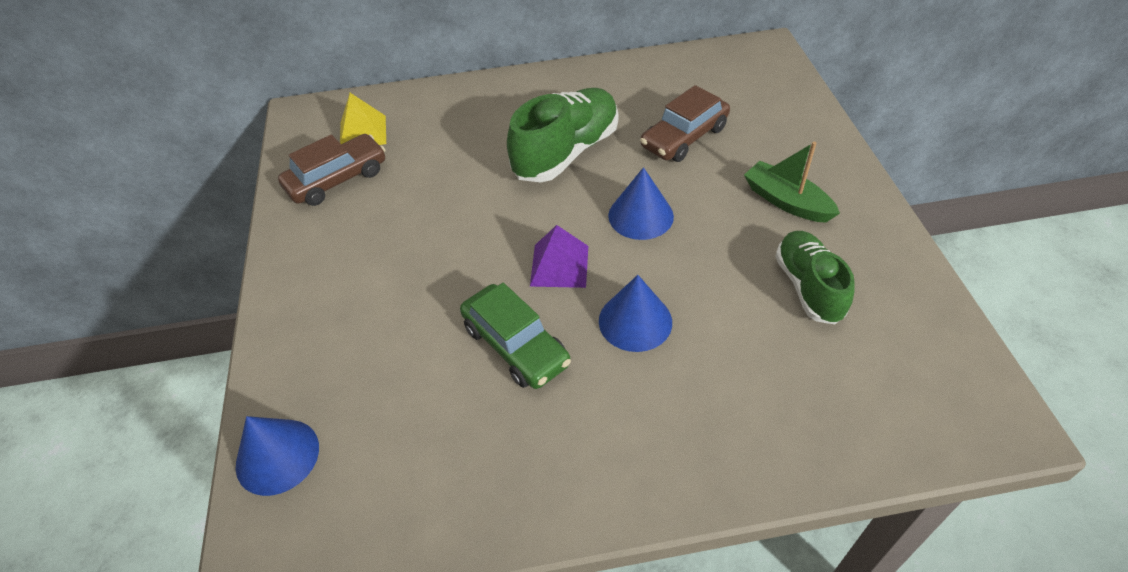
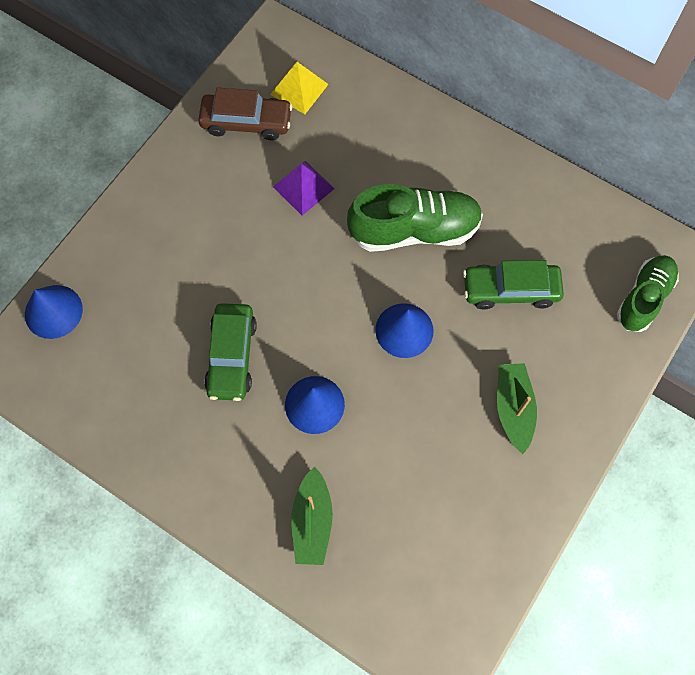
camera: 40 degrees right, 20 degrees up
(559, 265) = (313, 322): purple pyramid -> purple pyramid (303, 187)
(684, 137) = (510, 290): brown car -> green car
(749, 411) = (312, 521): none -> green boat
(808, 287) = (445, 482): green shoe -> green shoe (644, 298)

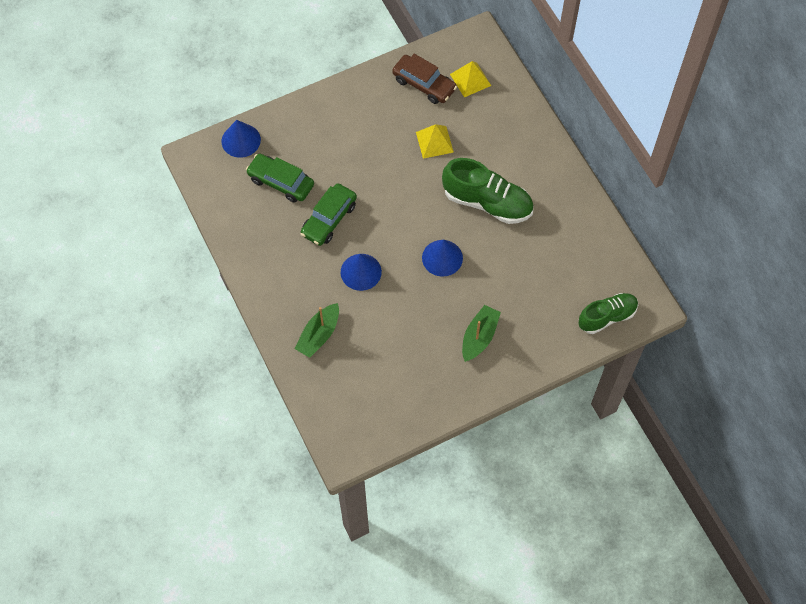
camera: 30 degrees right, 5 degrees down
(303, 187) = (434, 142): purple pyramid -> yellow pyramid
(510, 290) = (524, 268): green car -> green car (281, 182)

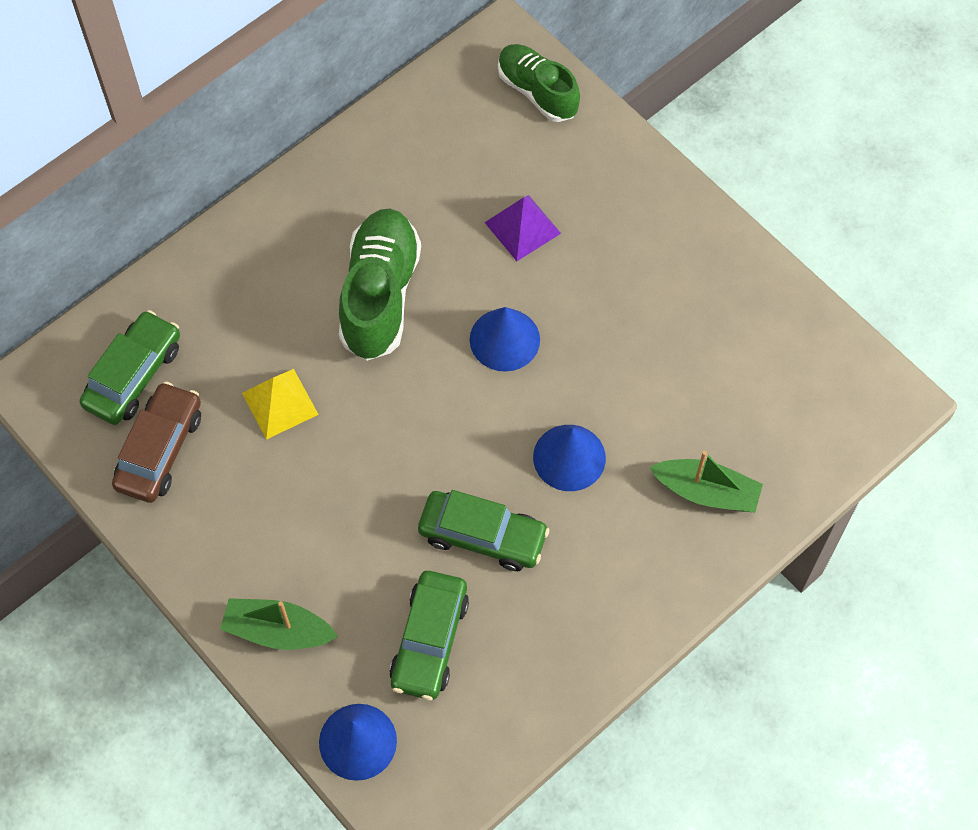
camera: 105 degrees left, 0 degrees up
(470, 80) = (134, 375): yellow pyramid -> green car
(479, 337) = (629, 255): green boat -> green boat (278, 631)
(512, 285) = (522, 227): none -> purple pyramid

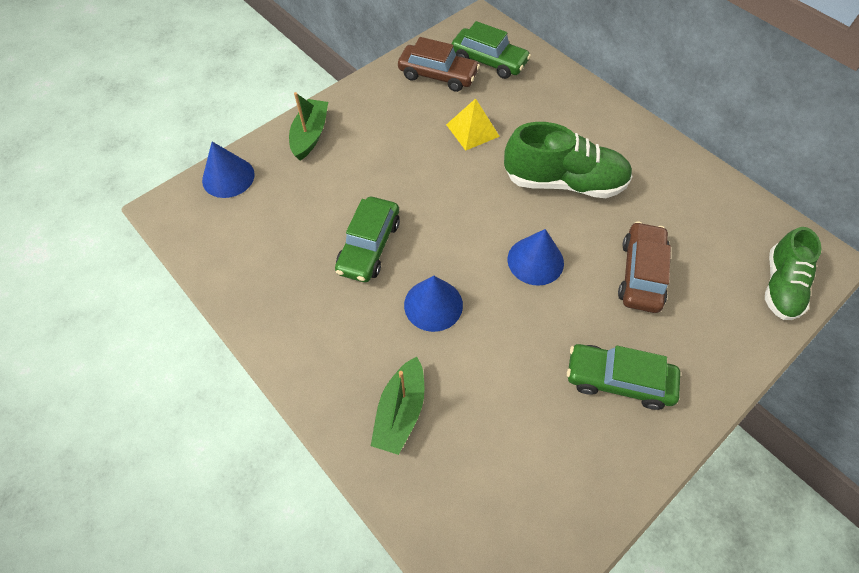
camera: 90 degrees right, 5 degrees down
(429, 640) = (292, 215): green car -> green car (618, 380)
(522, 227) = (641, 274): purple pyramid -> brown car
(537, 92) = (780, 286): green shoe -> green shoe turned 150 degrees clockwise

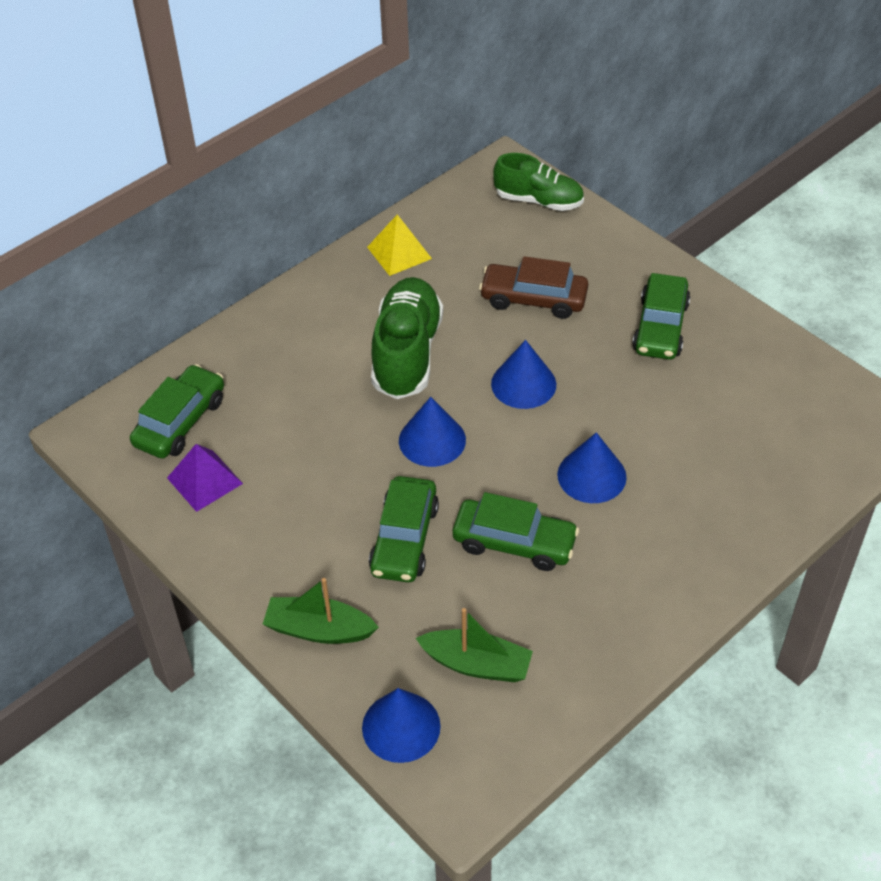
camera: 90 degrees left, 10 degrees down
(379, 179) = (404, 539): none -> green car
(400, 411) = (725, 500): green boat -> green boat (476, 664)
(438, 75) = (204, 480): brown car -> purple pyramid
(472, 130) = (317, 440): yellow pyramid -> yellow pyramid (399, 252)
(472, 197) = (432, 440): none -> blue cone

